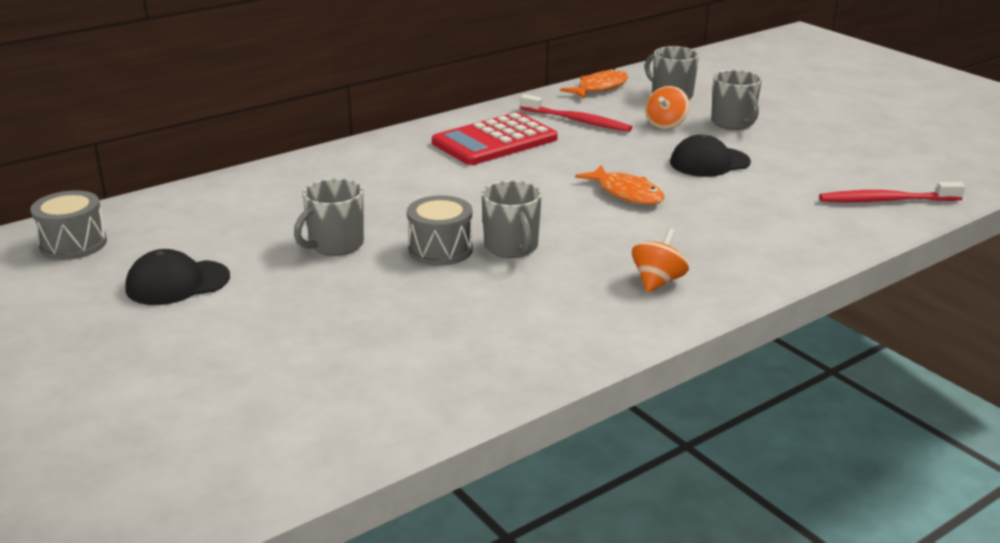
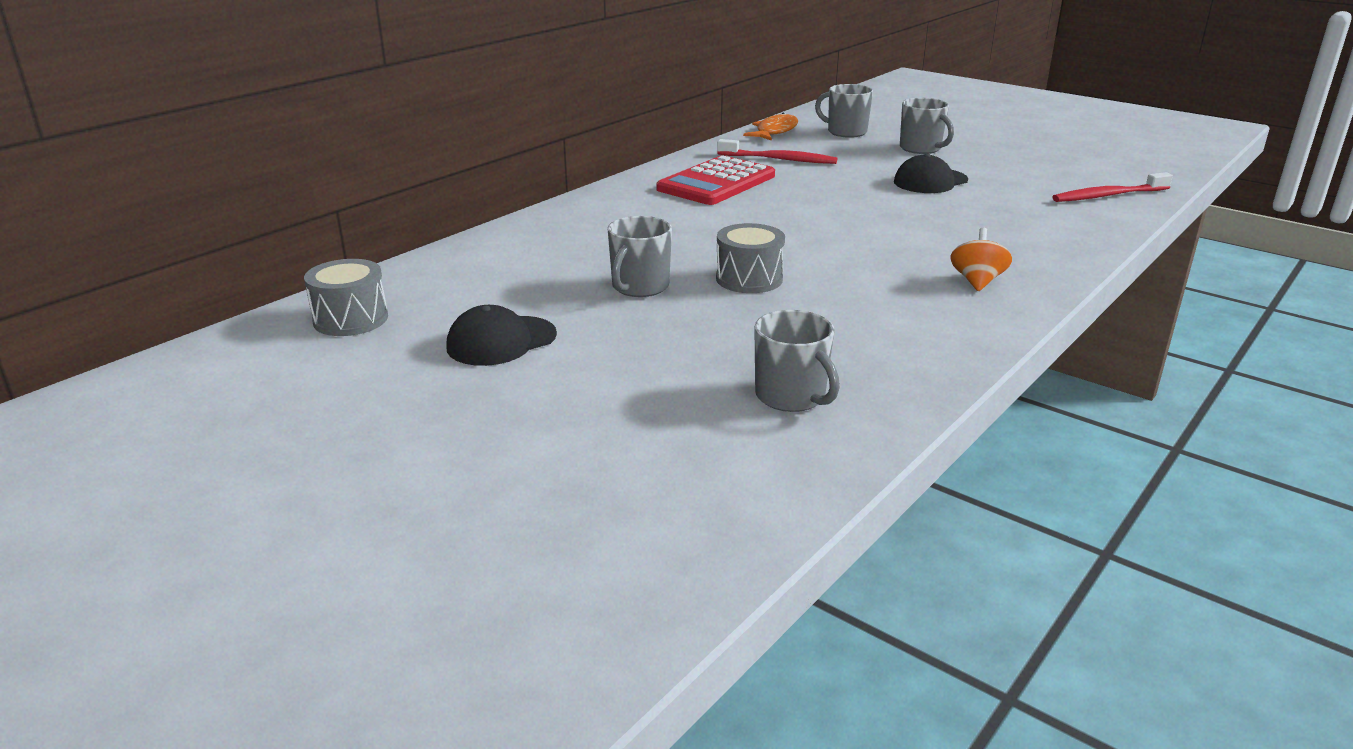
camera: 15 degrees left, 0 degrees up
(511, 247) = (816, 269): grey mug -> grey mug (792, 397)
(626, 193) = (880, 213): orange fish -> none
(666, 124) = (863, 155): orange spinning top -> none

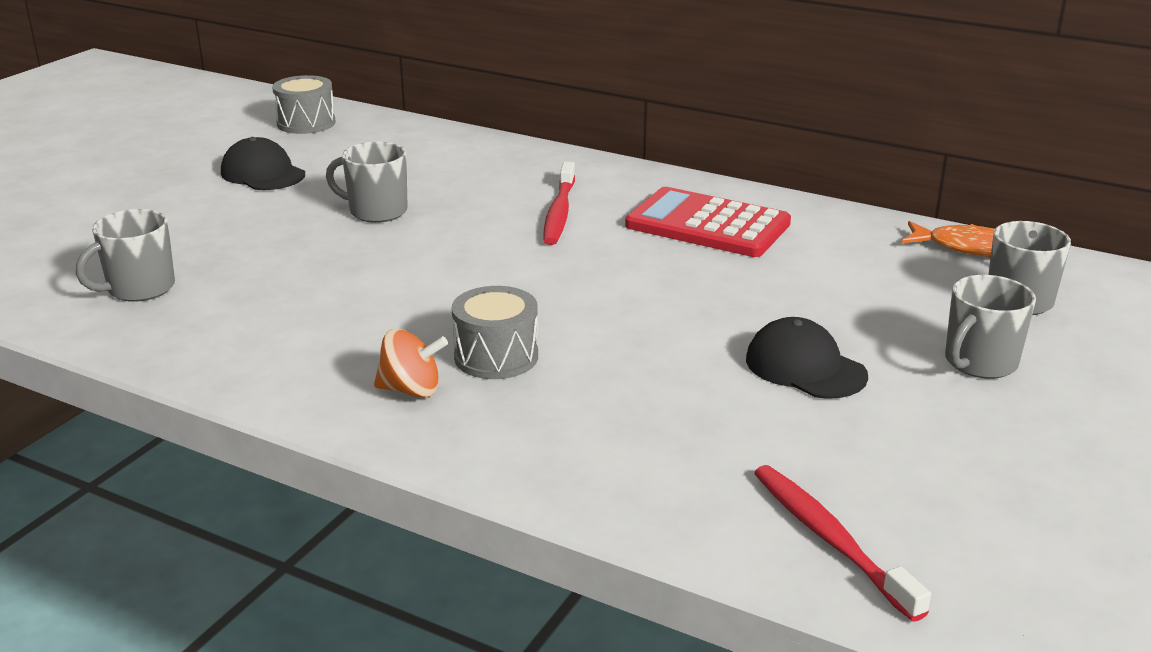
camera: 80 degrees right, 0 degrees up
(749, 279) = (403, 258): grey drum -> grey drum (496, 357)
(779, 159) = (833, 257): red toothbrush -> red toothbrush (559, 212)

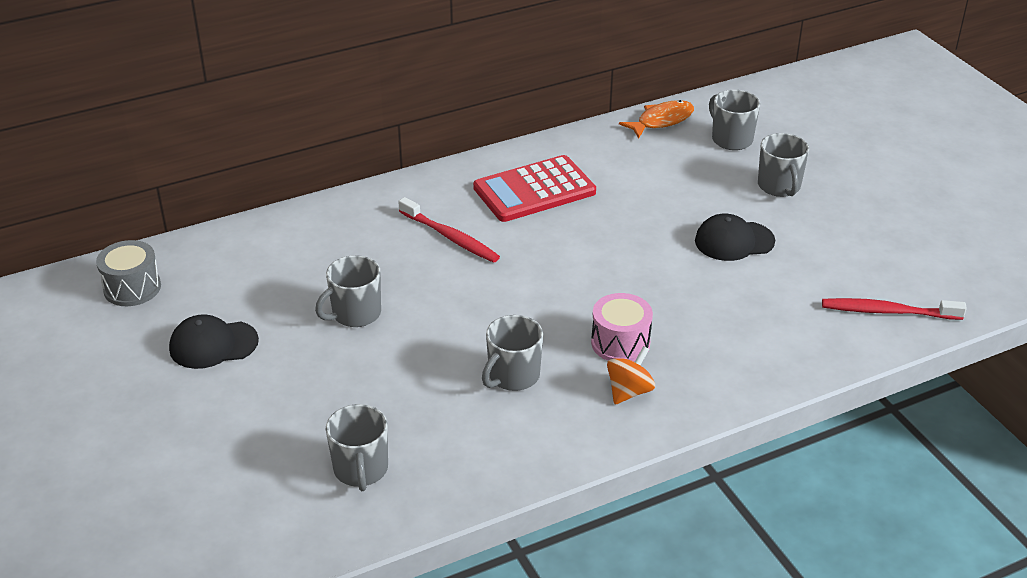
camera: 55 degrees left, 10 degrees up
(364, 315) = (513, 376): none -> grey mug
(496, 357) = (620, 343): grey drum -> pink drum

